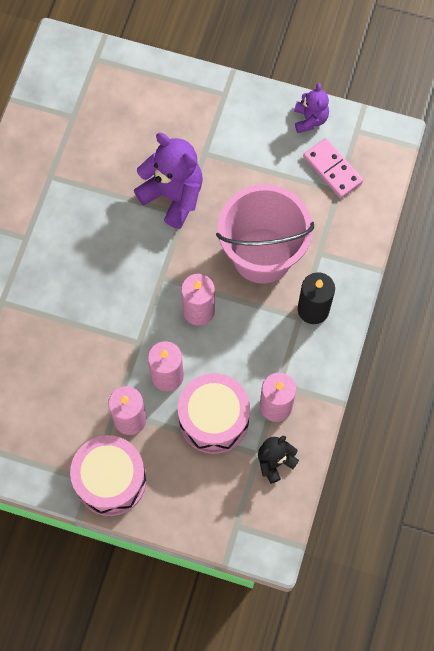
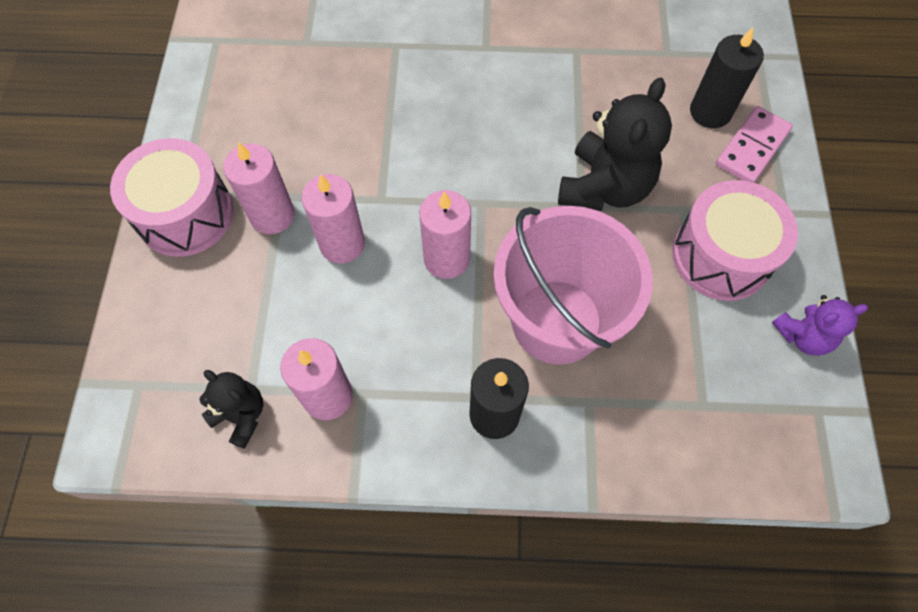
camera: 75 degrees right, 5 degrees down
(133, 108) = (710, 112): none -> black candle
(173, 196) = (604, 187): purple teddy bear -> black teddy bear
(214, 419) = (291, 317): pink drum -> pink drum (721, 256)
(332, 169) = (735, 388): pink domino -> pink domino (752, 147)

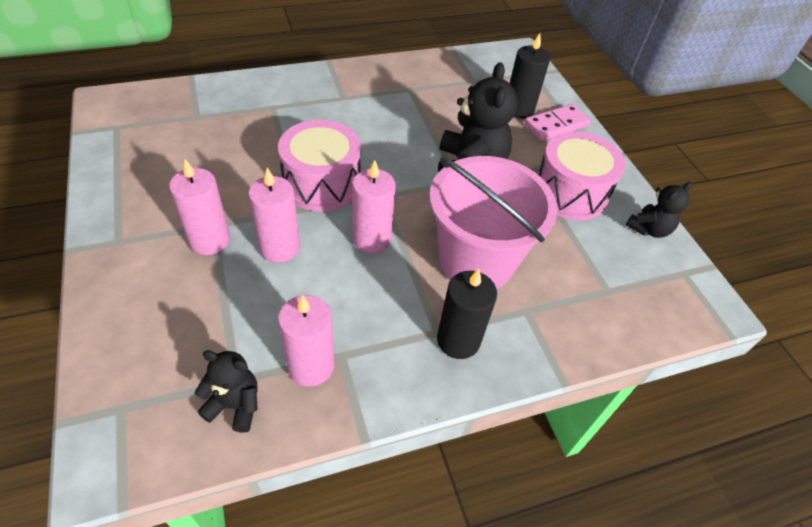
camera: 25 degrees left, 15 degrees down
(185, 214) = (126, 256): pink drum -> pink drum (322, 183)
(752, 147) = (556, 125): pink domino -> pink domino turned 45 degrees clockwise
(803, 336) = (649, 229): purple teddy bear -> black teddy bear

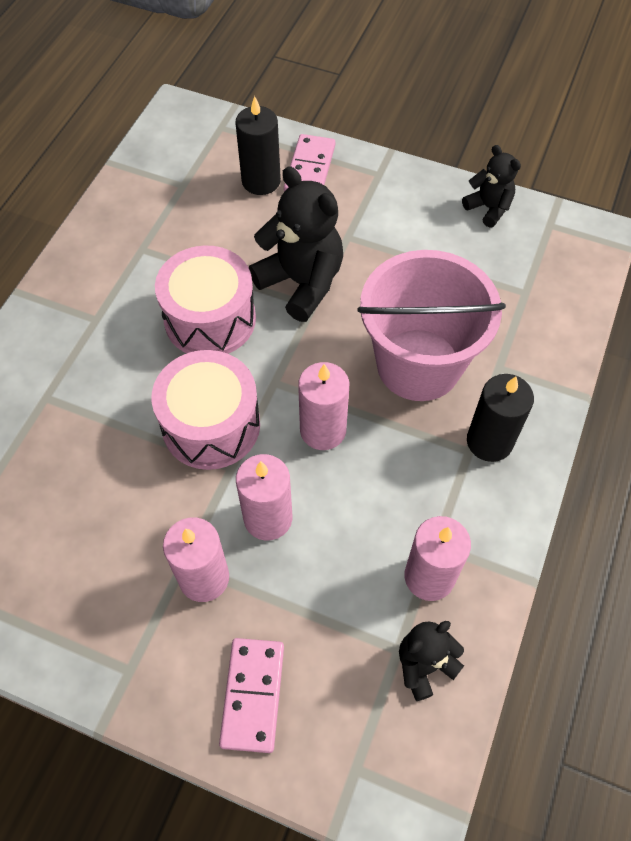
camera: 45 degrees left, 10 degrees up
(141, 313) = (253, 695): none -> pink domino
(570, 192) = (401, 229): pink drum -> pink drum (210, 319)
(649, 229) = (488, 208): black teddy bear -> black teddy bear turned 45 degrees counterclockwise

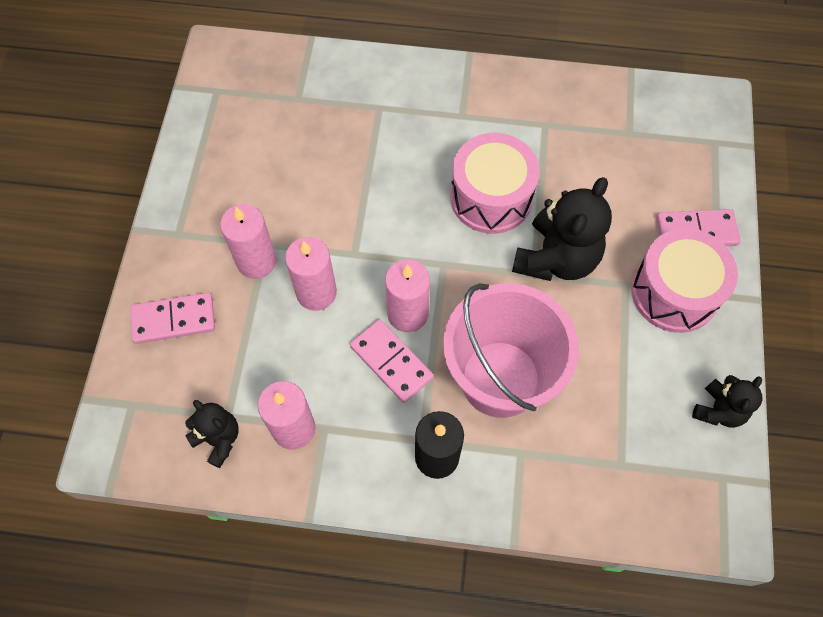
camera: 75 degrees right, 5 degrees up
(211, 425) = (388, 228): pink drum -> pink drum (674, 292)
(261, 181) = (662, 194): black candle -> none
(375, 459) = (391, 362): none -> pink domino

